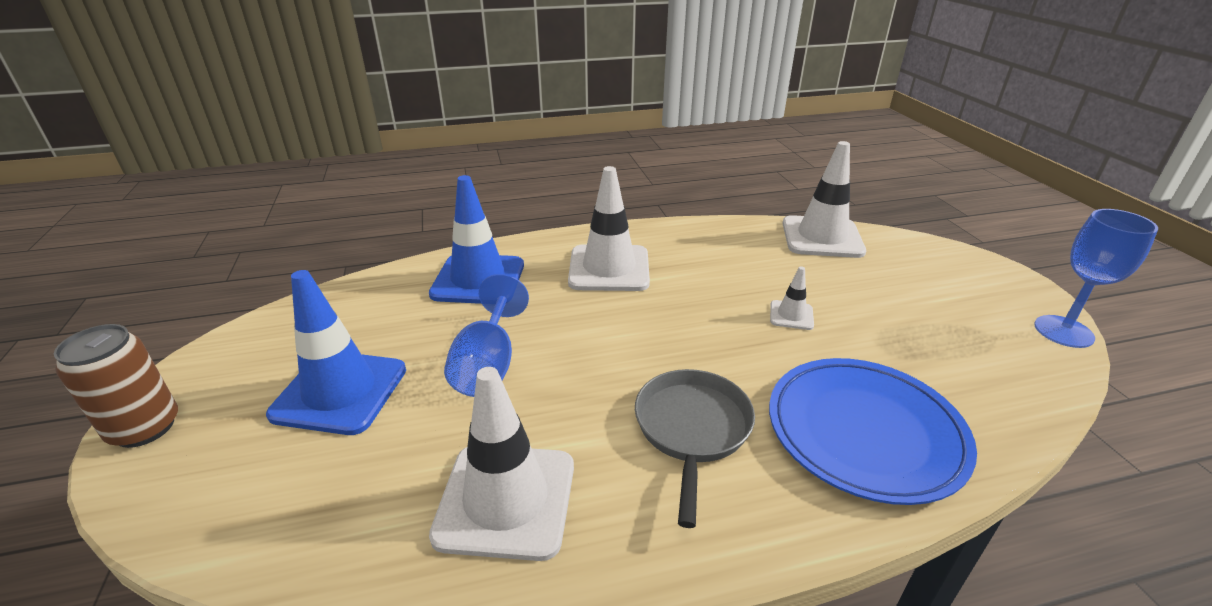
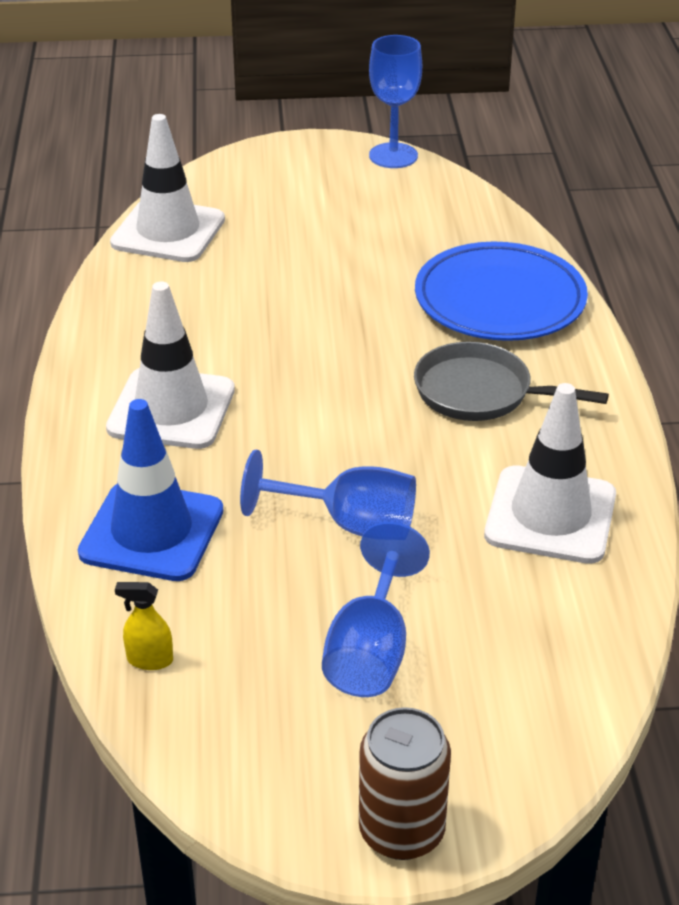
camera: 80 degrees left, 5 degrees up
(340, 392) = (371, 650): blue traffic cone -> blue goblet
(357, 296) = (149, 660): none -> yellow spray bottle
(791, 315) = (321, 294): white traffic cone -> none

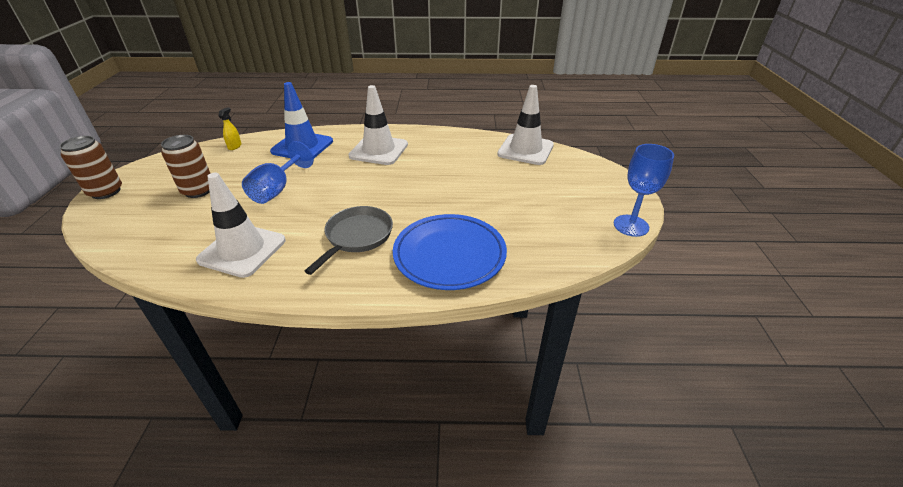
camera: 95 degrees right, 0 degrees up
(371, 650) = (198, 190): blue goblet -> brown can

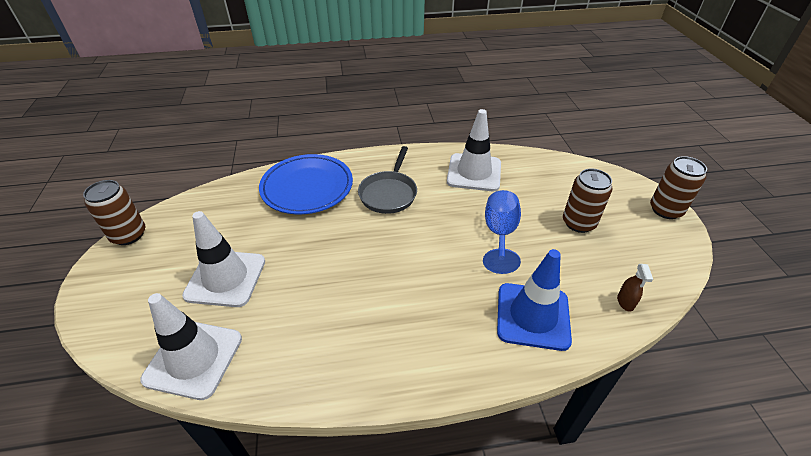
camera: 170 degrees right, 5 degrees up
(235, 146) = (625, 302): yellow spray bottle -> brown spray bottle
(379, 150) = (419, 323): white traffic cone -> white traffic cone (225, 278)
(631, 225) = (128, 235): blue goblet -> brown can

